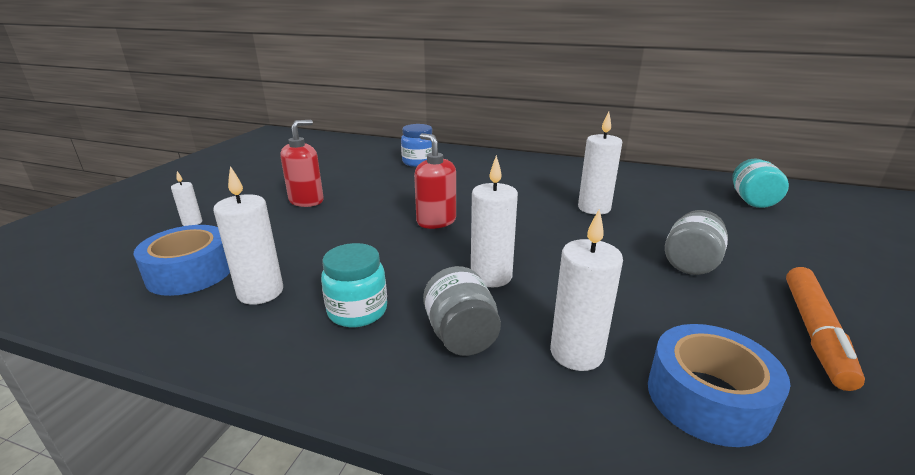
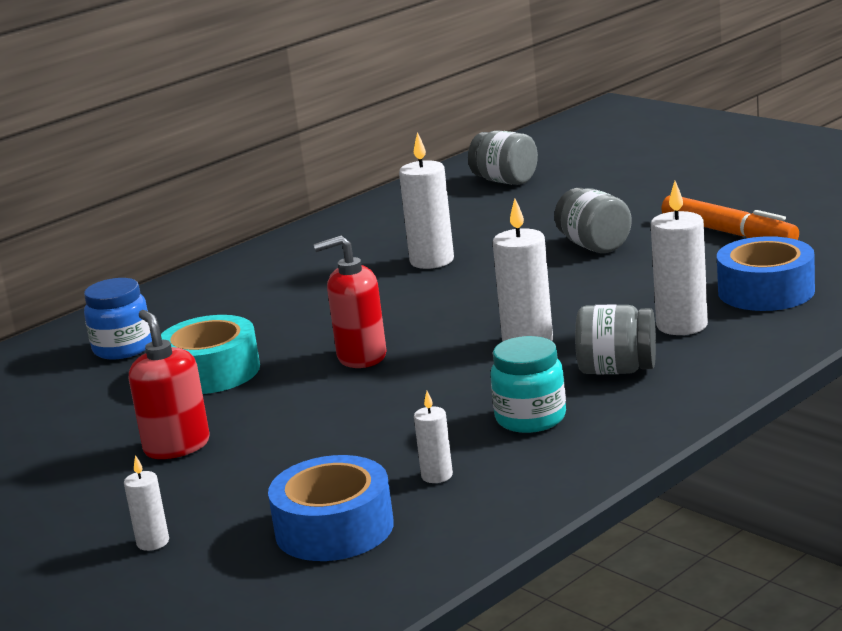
camera: 60 degrees left, 5 degrees down
(260, 292) = (437, 476): white candle -> white candle, size x0.54
(399, 187) = (212, 372): none -> turquoise tape
(752, 200) = (505, 181): turquoise jar -> grey jar

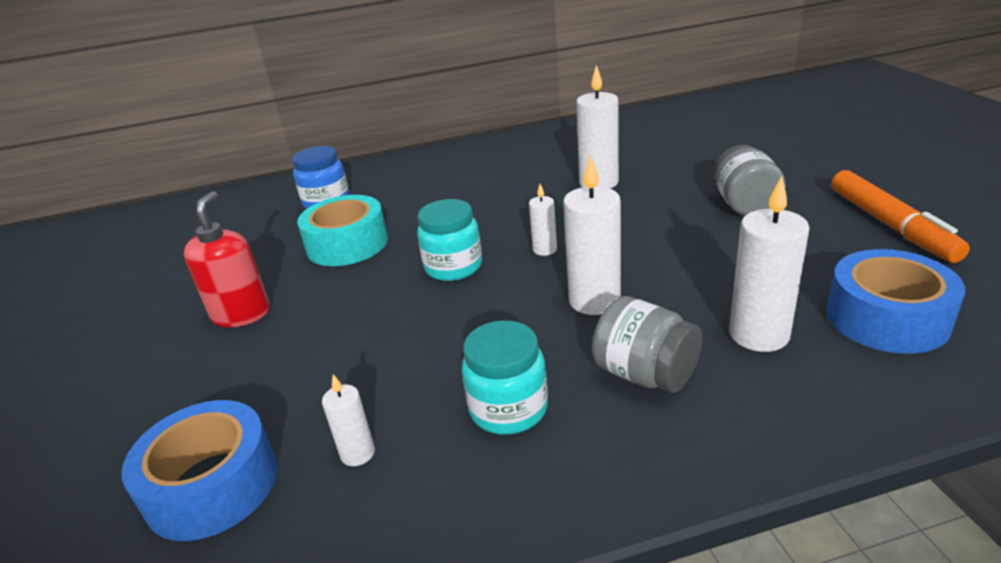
camera: 30 degrees right, 10 degrees up
(153, 542) = (99, 423): white candle -> white candle (544, 249)
(361, 357) = (453, 267): red soap dispenser -> turquoise jar
(505, 181) = (721, 120): grey jar -> none

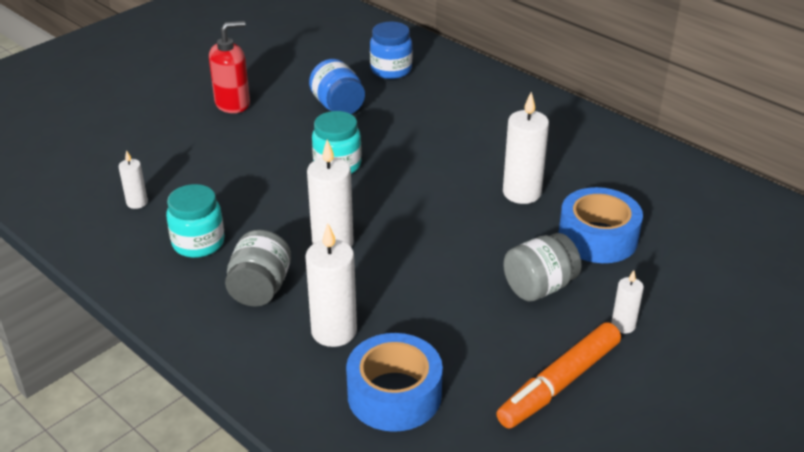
camera: 55 degrees right, 5 degrees up
(212, 485) = (94, 166): blue tape -> blue tape (598, 237)
(347, 244) = (338, 106): turquoise tape -> blue jar
(544, 249) = (388, 199): white candle -> white candle (623, 325)

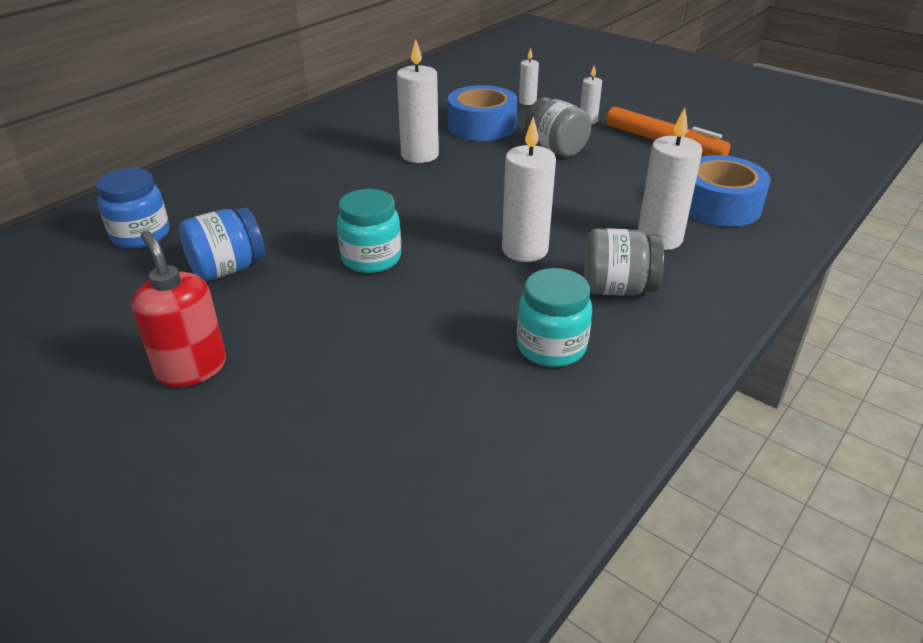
camera: 95 degrees left, 0 degrees up
(137, 203) = (472, 425): white candle -> white candle (527, 102)

